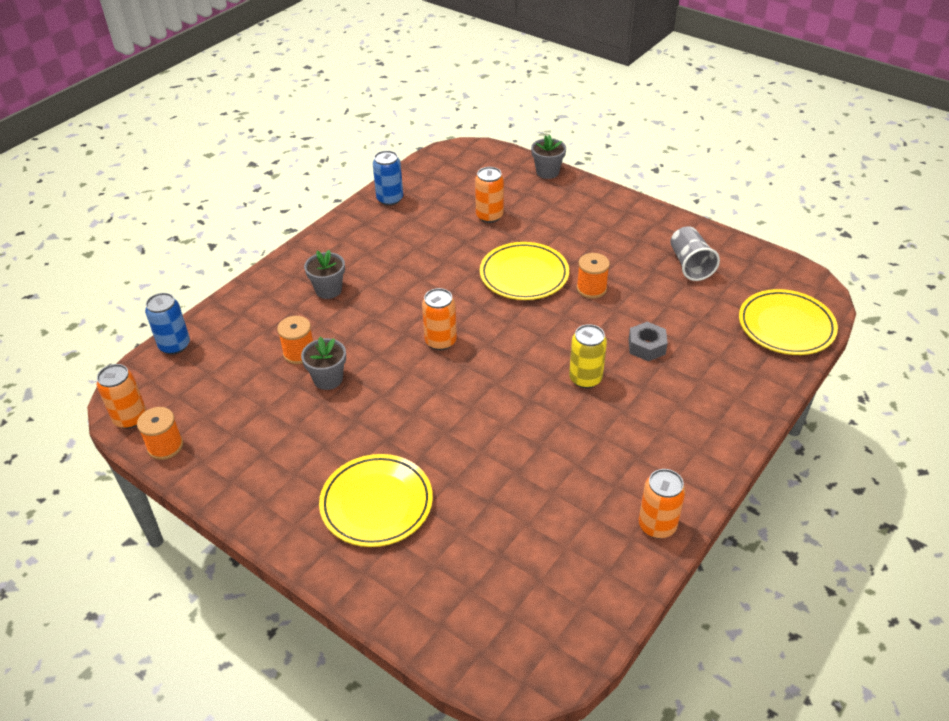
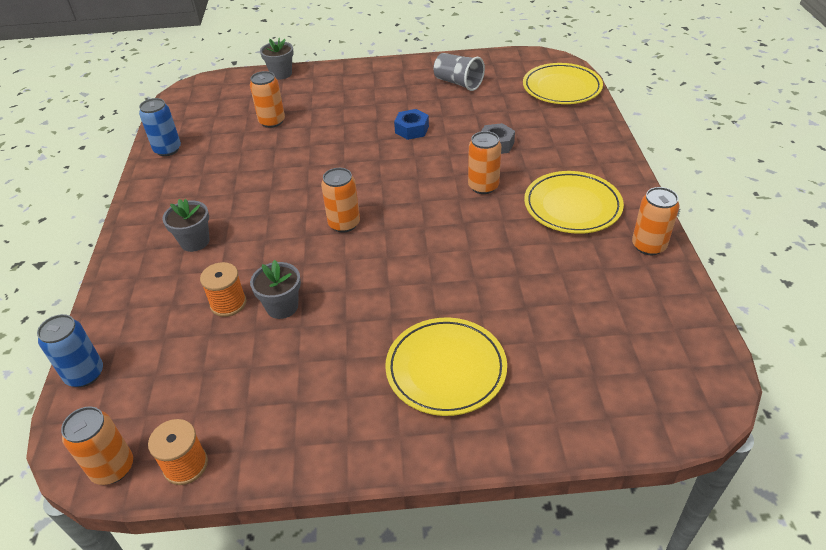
camera: 40 degrees left, 0 degrees up
(524, 275) = (351, 146): yellow plate -> yellow plate (572, 206)
(585, 378) = (483, 186): yellow can -> orange can
(591, 288) = (412, 129): orange spool -> blue nut

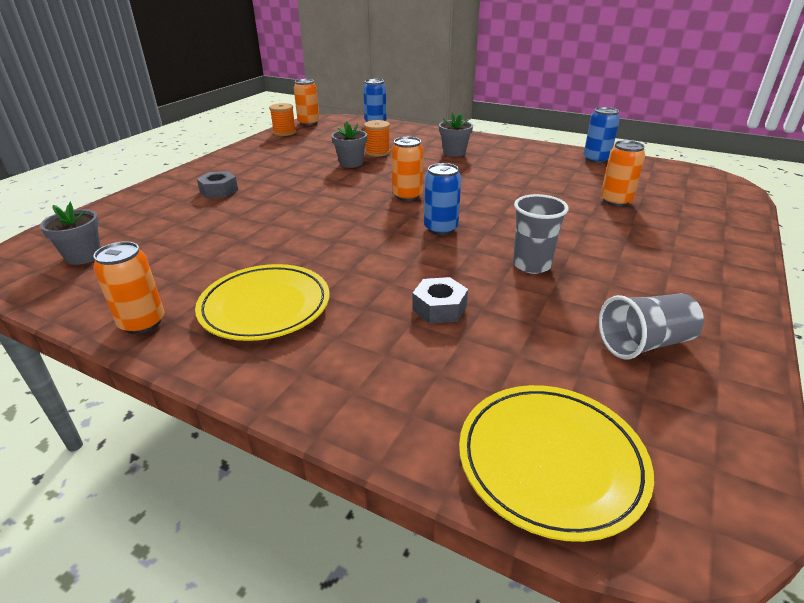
camera: 120 degrees right, 10 degrees down
(281, 74) = (741, 225): grey flower pot -> grey flower pot (83, 256)
(394, 181) = (441, 228): none -> blue can
(412, 129) = (531, 265): blue nut -> grey cup
(446, 369) = (219, 191): yellow plate -> grey nut
(483, 186) = (371, 269): orange can -> none

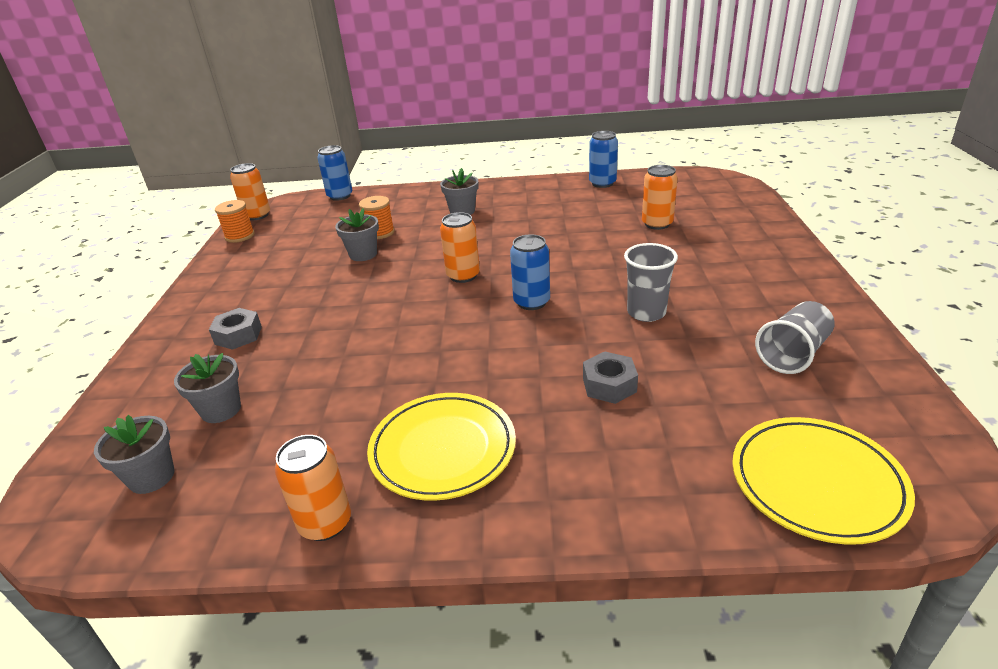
camera: 25 degrees left, 0 degrees up
(161, 231) = (221, 410): none -> grey flower pot

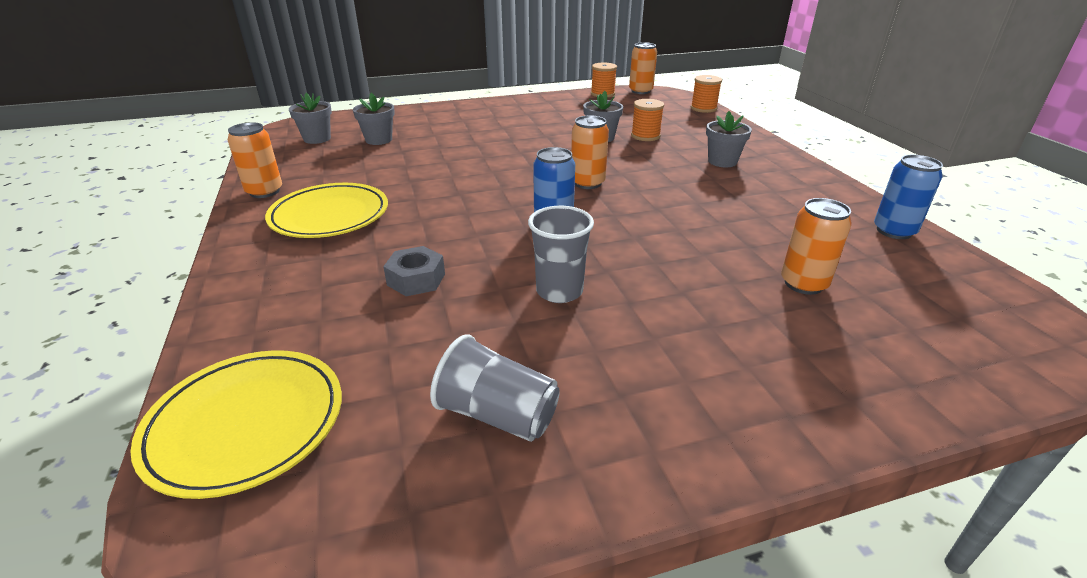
camera: 70 degrees right, 0 degrees up
(238, 335) = (464, 125): grey nut -> none
(340, 196) = (703, 108): blue can -> orange spool

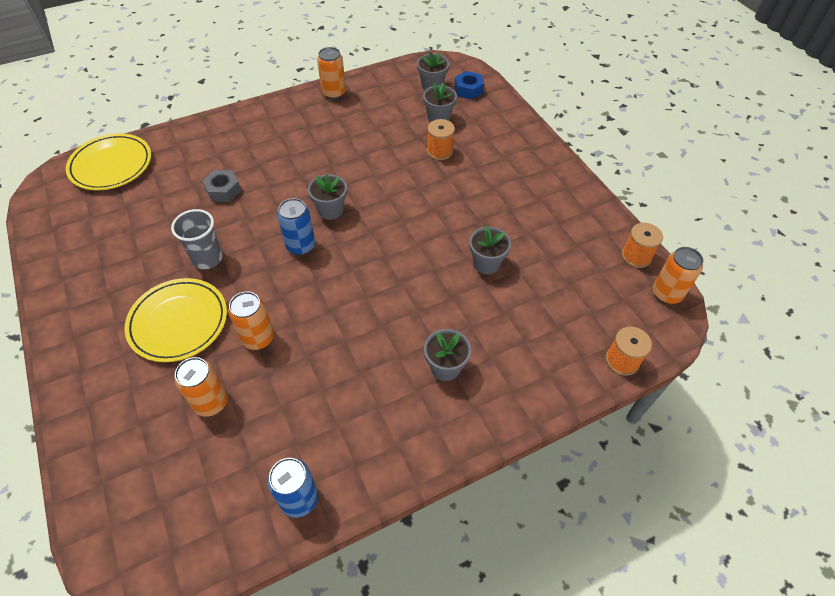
camera: 80 degrees right, 20 degrees up
(330, 216) = (302, 132): yellow plate -> yellow plate (178, 322)
(343, 124) = (468, 90): none -> blue nut
(497, 415) = (102, 246): grey cup -> none
(498, 202) = (330, 210): none -> grey flower pot
(587, 183) = (374, 260): orange can -> orange can (258, 338)
(645, 136) = (502, 300): orange spool -> orange spool (439, 151)

